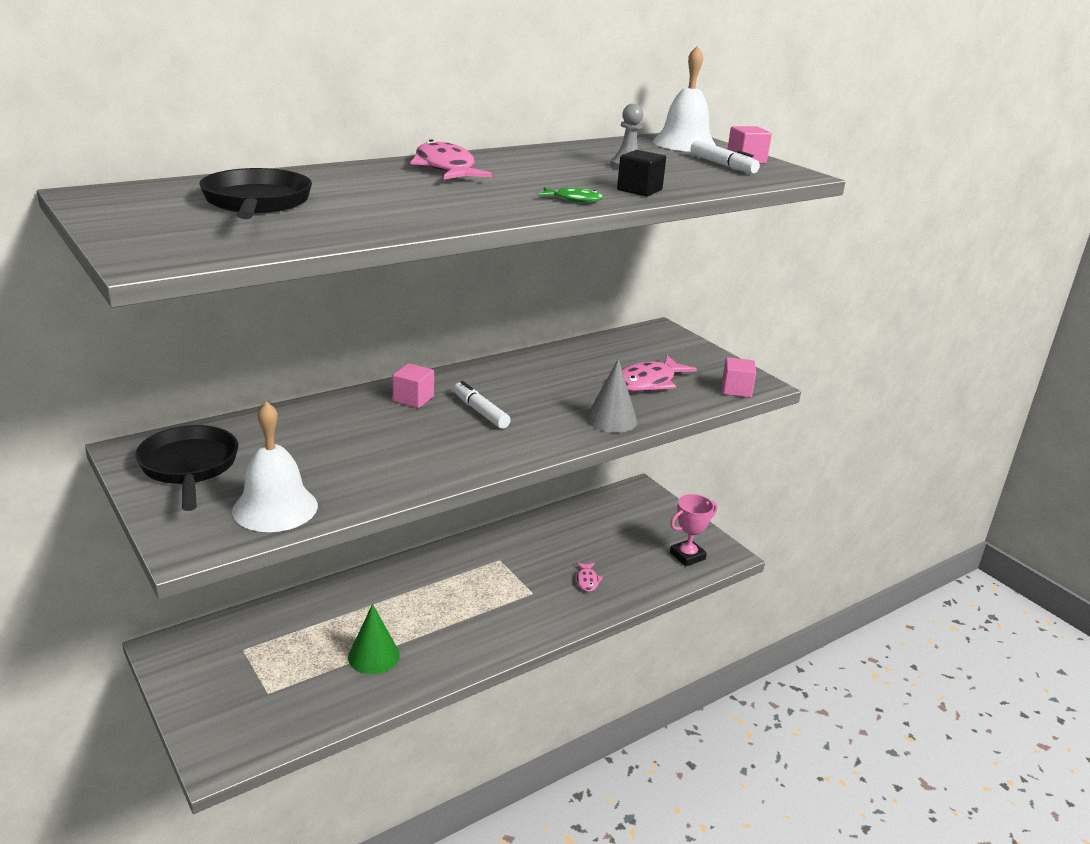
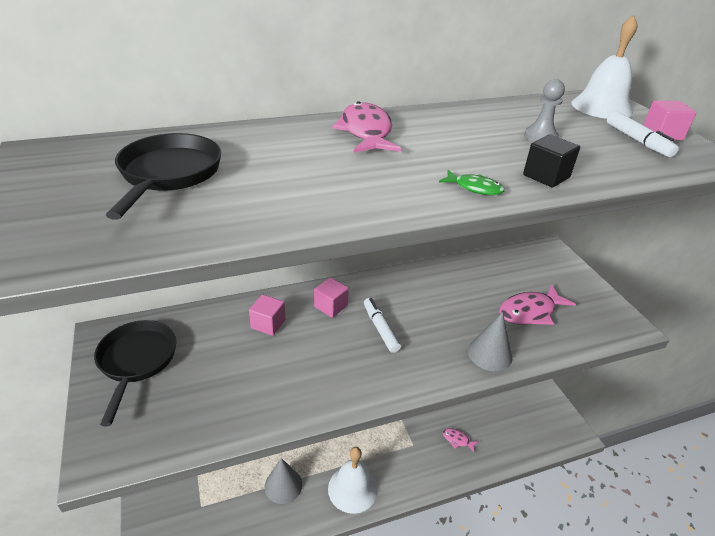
camera: 15 degrees right, 10 degrees up
(275, 508) = (183, 422): white bell -> white bell (352, 488)
(373, 656) = (283, 485): green cone -> grey cone
(587, 580) = (457, 440): pink fish -> pink fish turned 105 degrees clockwise
(687, 556) = (541, 429): pink trophy -> none
(736, 390) = (608, 331): pink cube -> pink cube (268, 324)

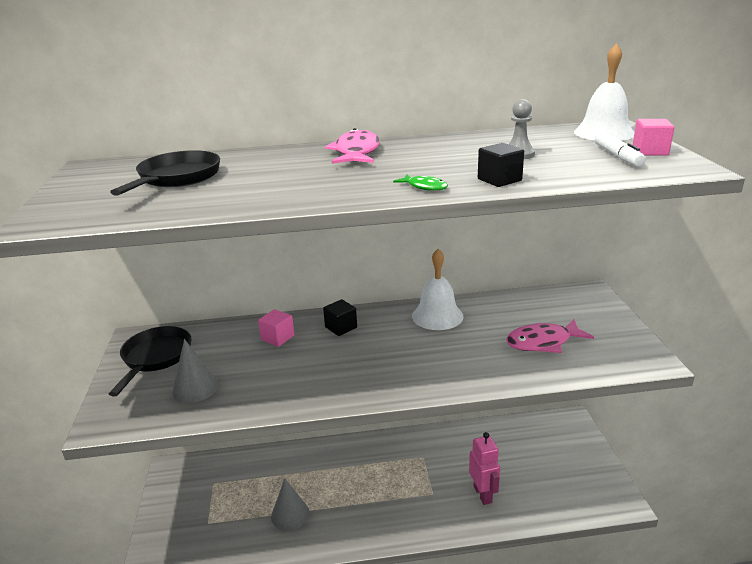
camera: 15 degrees right, 10 degrees down
(331, 306) = (341, 327): pink cube -> black cube
(352, 488) = (358, 526): white bell -> white bell (437, 316)
(380, 328) = (382, 347): white marker -> none
(457, 440) = (483, 494): pink fish -> pink robot
(489, 354) = (484, 374): grey cone -> grey cone (195, 388)

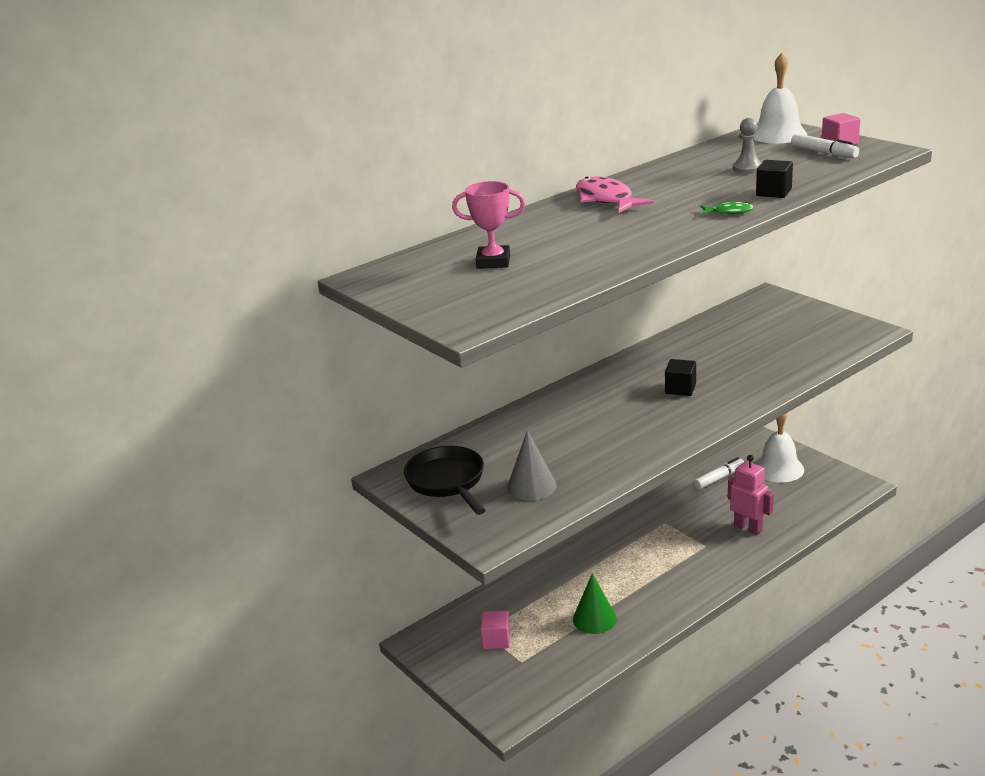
camera: 30 degrees left, 0 degrees up
(177, 178) = (493, 262): black pan -> pink trophy
(277, 338) = (544, 423): pink cube -> pink cube (496, 640)
(290, 514) = (594, 619): grey cone -> green cone
(341, 327) = (591, 394): black cube -> black cube (680, 389)
(437, 316) = (666, 356): white bell -> white bell (778, 468)
(503, 437) = (719, 478): none -> white marker
(543, 342) = (780, 346): pink fish -> none

